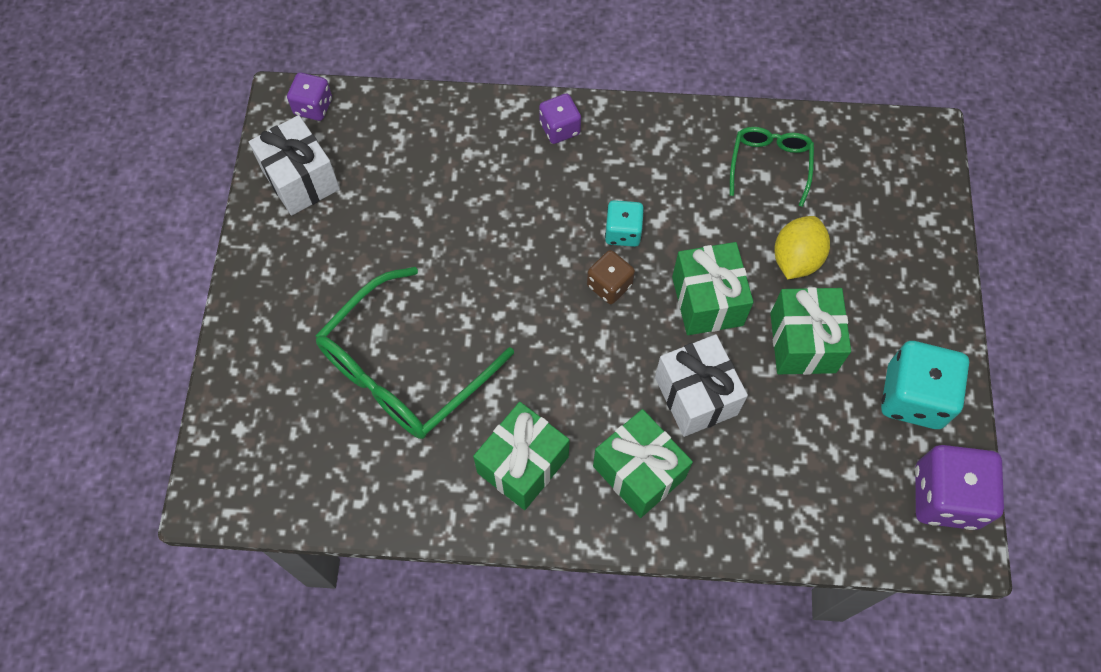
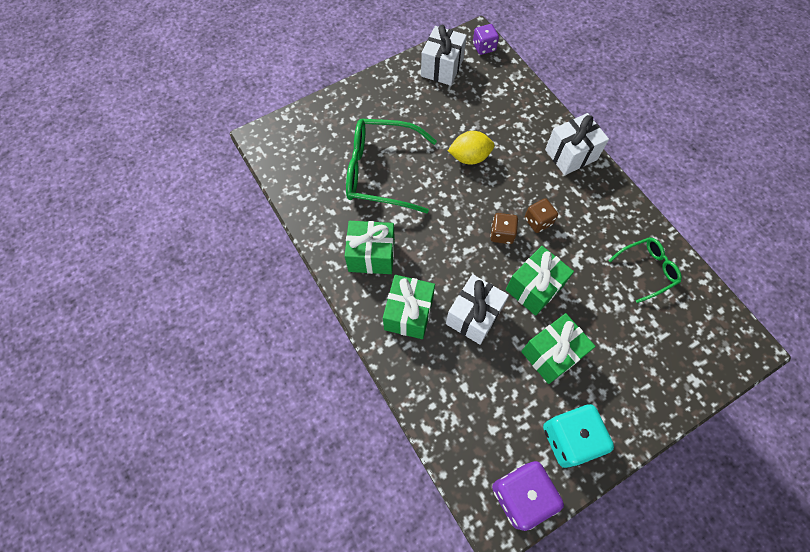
camera: 55 degrees right, 0 degrees up
(559, 128) = (571, 155): purple dice -> white gift
(623, 232) = (538, 221): turquoise dice -> brown dice
(796, 259) = (600, 319): yellow lemon -> yellow lemon (469, 157)

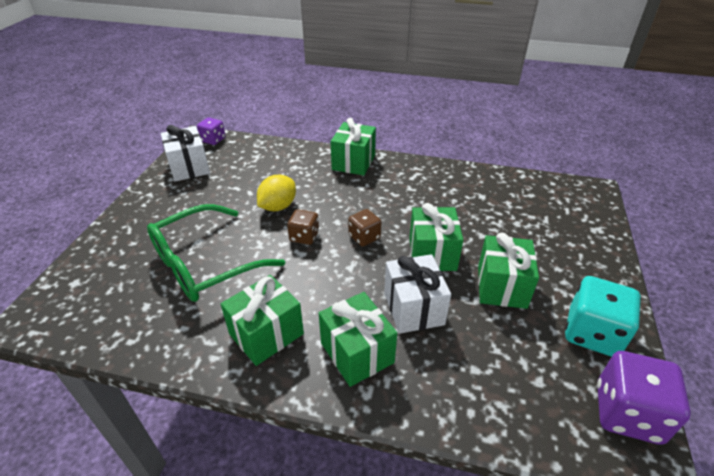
camera: 45 degrees left, 25 degrees down
(538, 221) = (380, 212): brown dice -> brown dice (304, 236)
(571, 155) = (353, 162): white gift -> green gift
(647, 270) = (485, 191): green glasses -> none

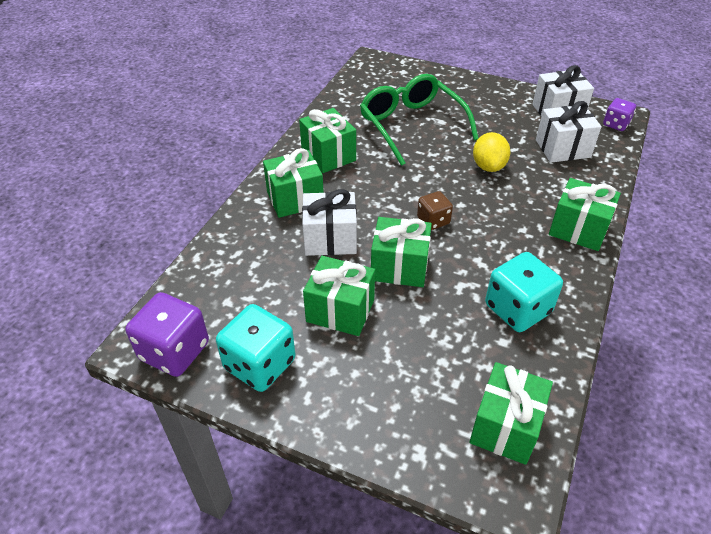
camera: 100 degrees right, 5 degrees up
(249, 166) = (562, 148): none -> white gift
(278, 206) = (488, 166): yellow lemon -> yellow lemon turned 45 degrees clockwise
(304, 236) = (439, 180): brown dice -> none
(448, 190) = (517, 309): none -> turquoise dice
(549, 194) = (505, 426): none -> green gift

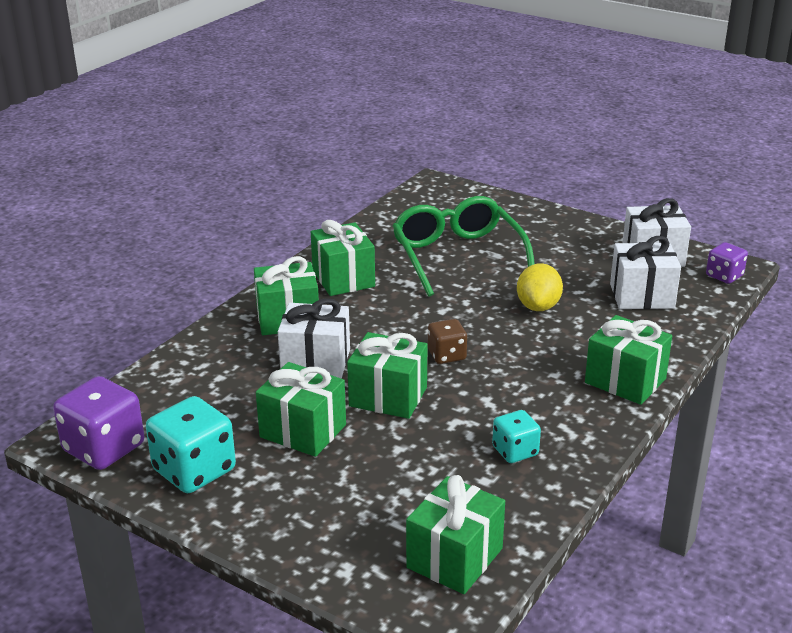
camera: 10 degrees right, 15 degrees down
(517, 309) = (515, 451): turquoise dice -> turquoise dice, size x0.58

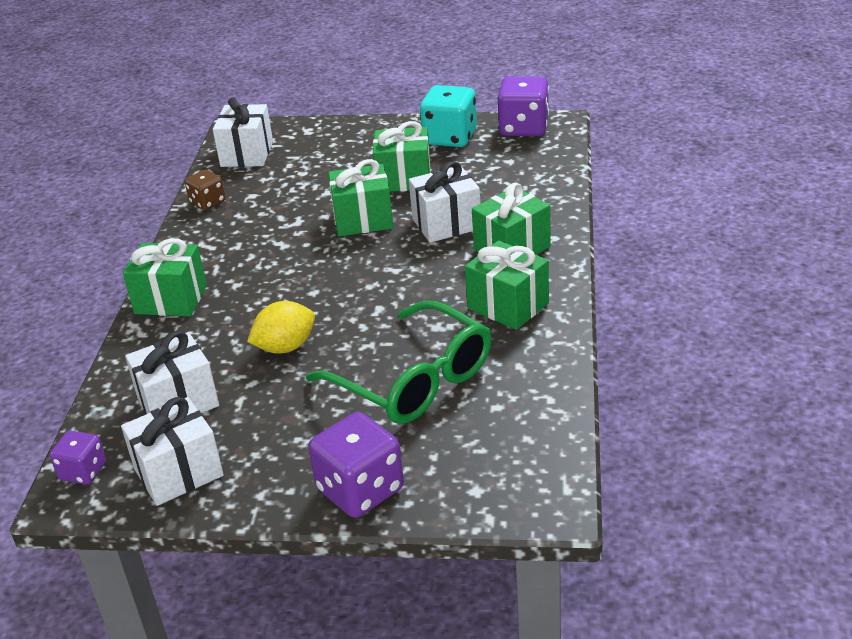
camera: 155 degrees right, 5 degrees up
(447, 355) = (341, 267): brown dice -> brown dice (207, 202)
(454, 558) = (247, 154): green gift -> white gift
(515, 451) = (240, 218): turquoise dice -> none
(537, 216) = (360, 490): none -> purple dice
(538, 306) = (285, 347): yellow lemon -> yellow lemon turned 75 degrees clockwise

